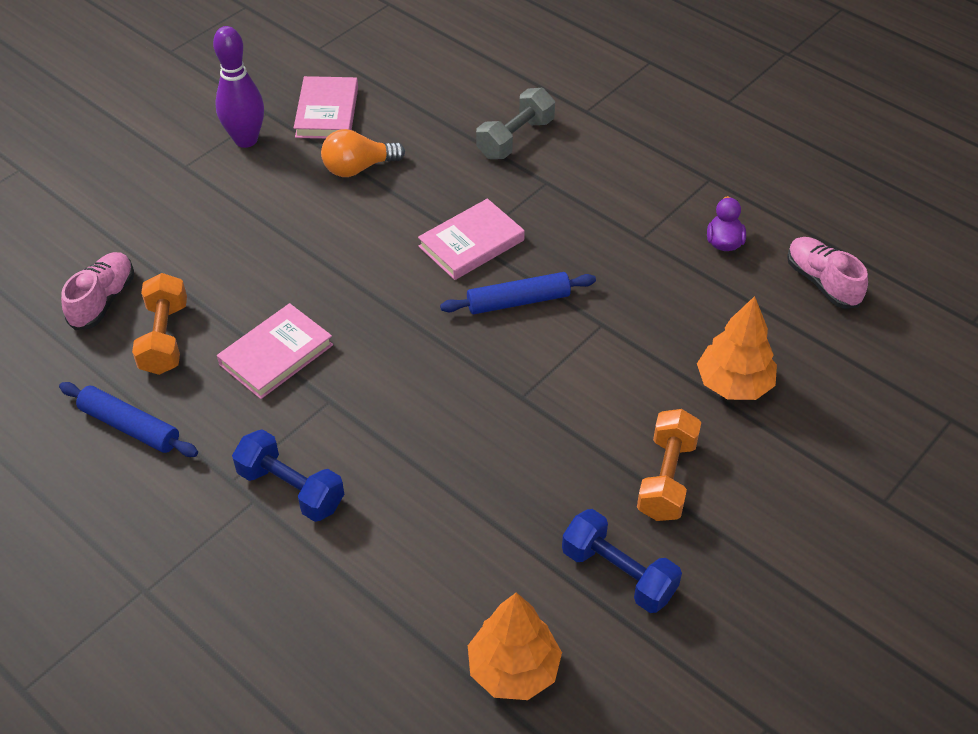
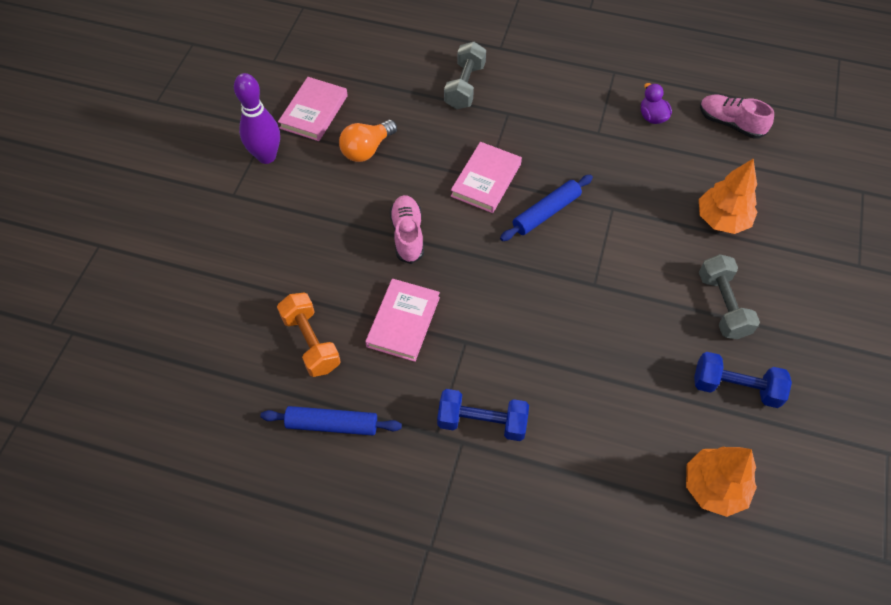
camera: 25 degrees left, 10 degrees up
(103, 300) = (242, 330): pink shoe -> pink shoe (407, 235)
(327, 112) = (314, 112): pink book -> pink book turned 45 degrees clockwise
(666, 478) = (722, 305): orange dumbbell -> grey dumbbell

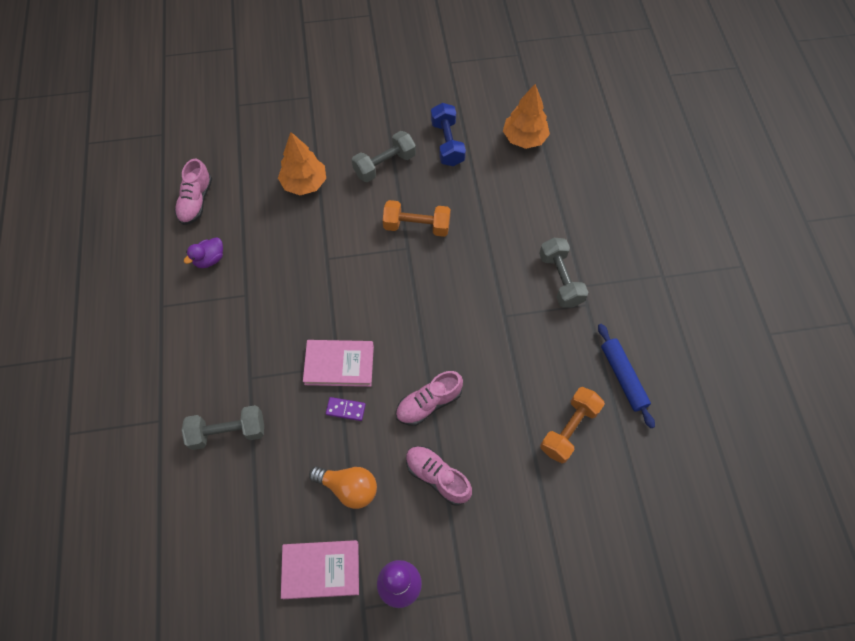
camera: 115 degrees left, 5 degrees up
(335, 214) = (437, 477): none -> pink shoe
(403, 322) = (512, 368): pink book -> none
(438, 170) = (345, 409): none -> purple domino
(482, 422) = (560, 279): blue dumbbell -> grey dumbbell
(546, 212) = (353, 304): blue rolling pin -> none
(620, 304) = (417, 226): none -> orange dumbbell

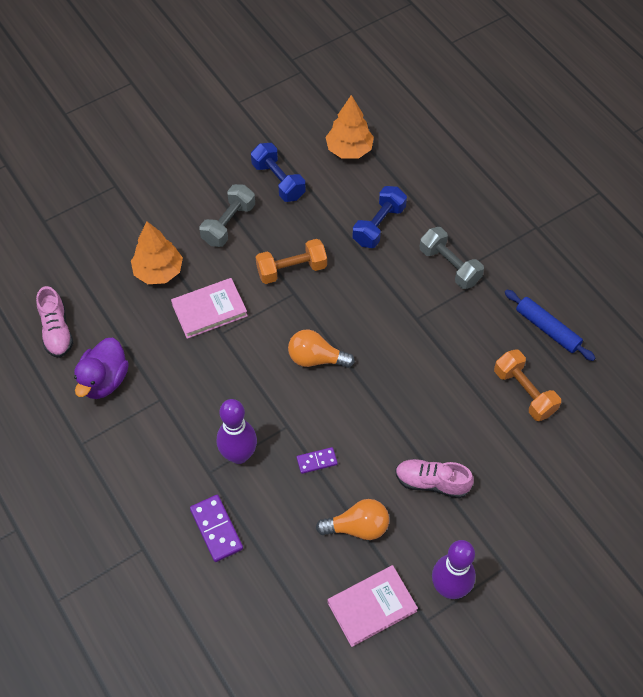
camera: 25 degrees left, 5 degrees down
(210, 259) = (104, 380): purple duck -> purple duck, size x1.63
(228, 432) = (216, 529): grey dumbbell -> purple domino
(282, 373) = (239, 455): none -> purple bowling pin
(339, 364) = (288, 424): pink book -> pink book (209, 310)
(395, 315) = (316, 358): none -> orange light bulb
(428, 403) = (389, 423): pink shoe -> none
(515, 216) = (379, 225): none -> blue dumbbell
(569, 429) = (524, 392): orange dumbbell -> orange dumbbell turned 45 degrees counterclockwise

